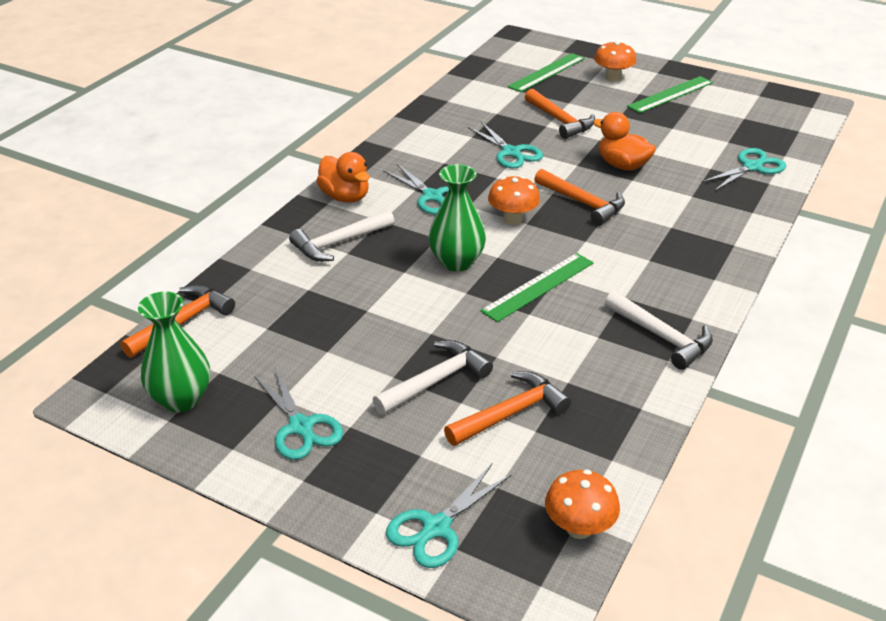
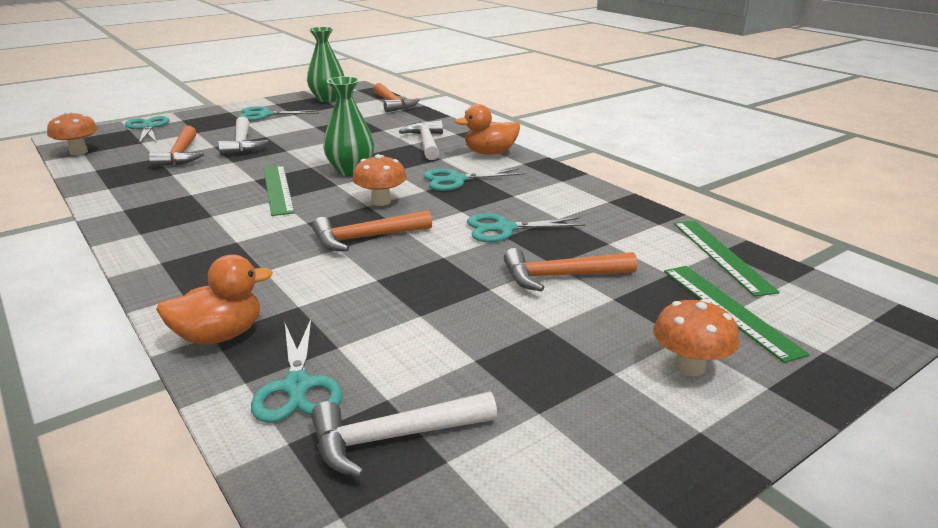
camera: 115 degrees right, 10 degrees down
(622, 165) = (413, 283): orange duck -> orange duck (220, 335)
(661, 337) = (147, 214): white hammer -> white hammer (394, 437)
(670, 94) = (592, 407): green ruler -> green ruler (721, 255)

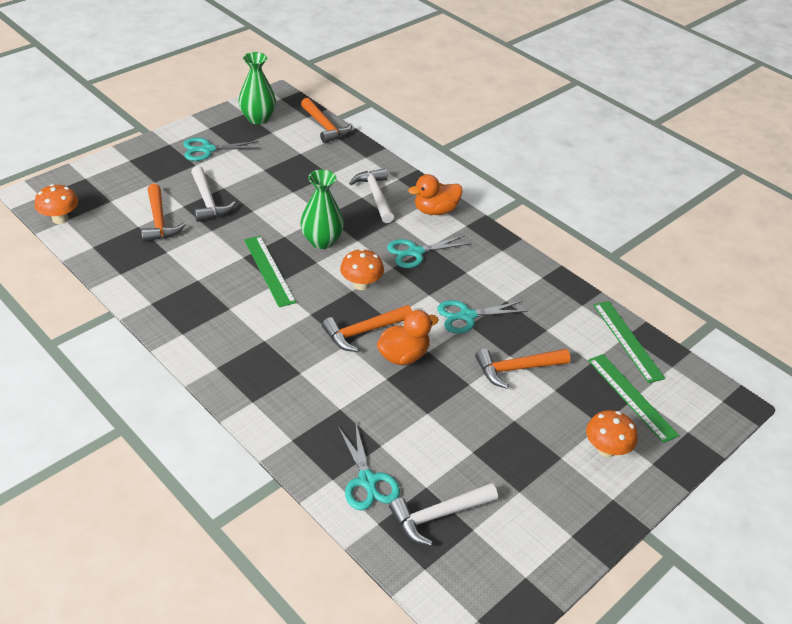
camera: 10 degrees left, 15 degrees up
(148, 127) = (103, 175): turquoise scissors -> none
(220, 335) = (297, 440): orange duck -> orange duck (403, 356)

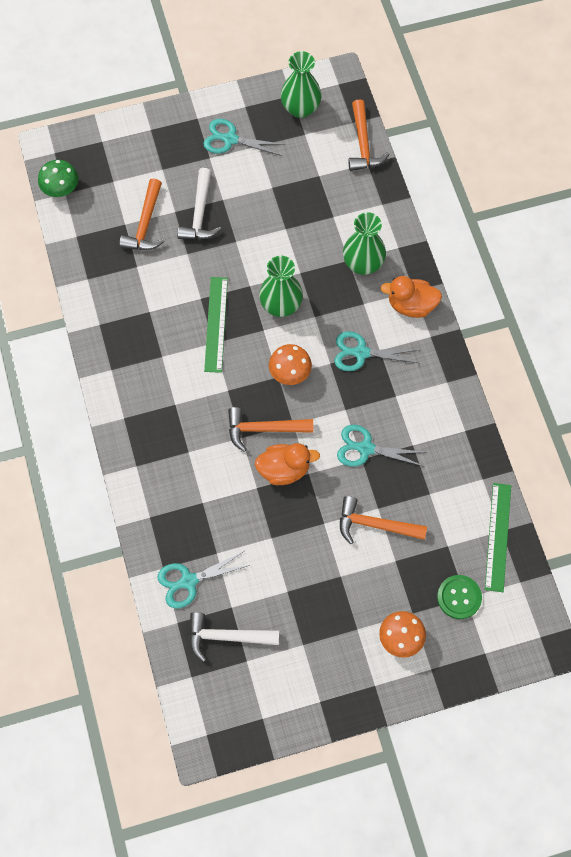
camera: 30 degrees right, 25 degrees up
(60, 219) = (61, 190): orange mushroom -> green mushroom
(367, 480) = (189, 581): turquoise scissors -> turquoise scissors turned 60 degrees clockwise
(375, 196) = (363, 264): white hammer -> green vase
(631, 397) = (459, 597): green ruler -> green button

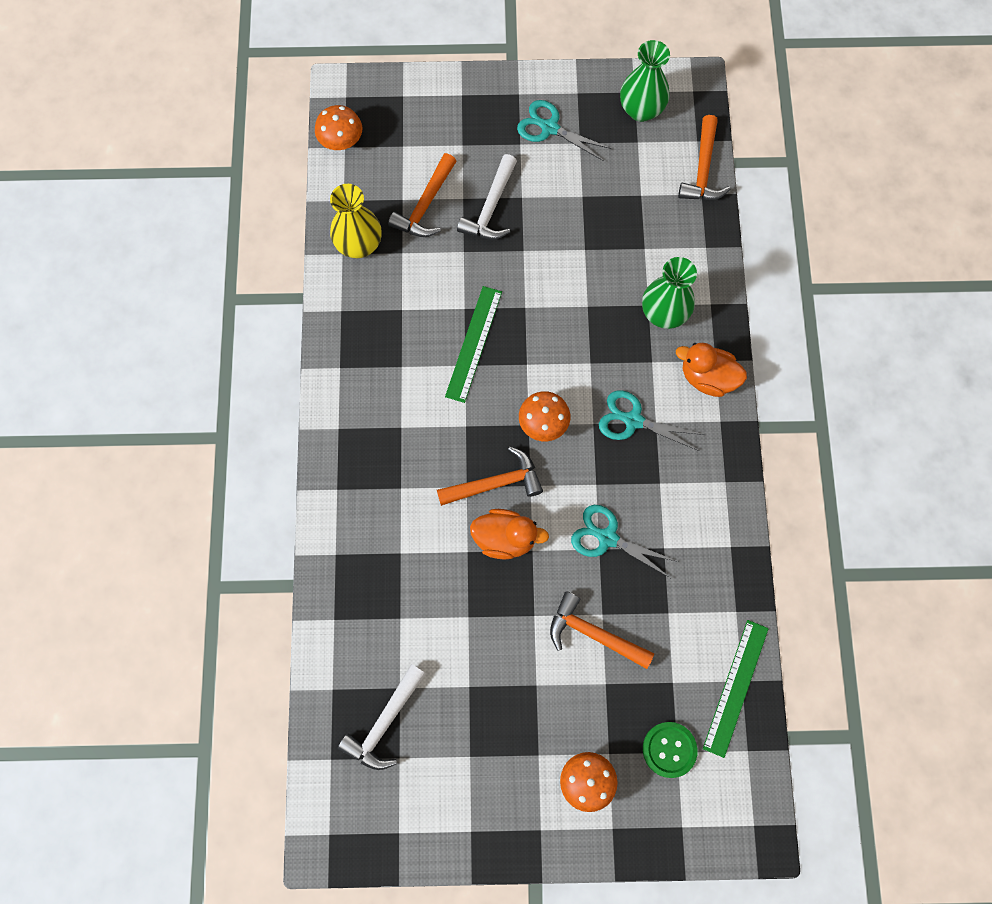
camera: 15 degrees right, 5 degrees up
(61, 190) = (341, 142): green mushroom -> orange mushroom
(99, 268) = (359, 245): none -> yellow vase
(189, 581) = (359, 643): turquoise scissors -> none
(227, 637) = (384, 722): white hammer -> white hammer turned 75 degrees counterclockwise
(264, 429) = (495, 483): orange hammer -> orange hammer turned 150 degrees clockwise
(281, 305) = (554, 340): green vase -> none

